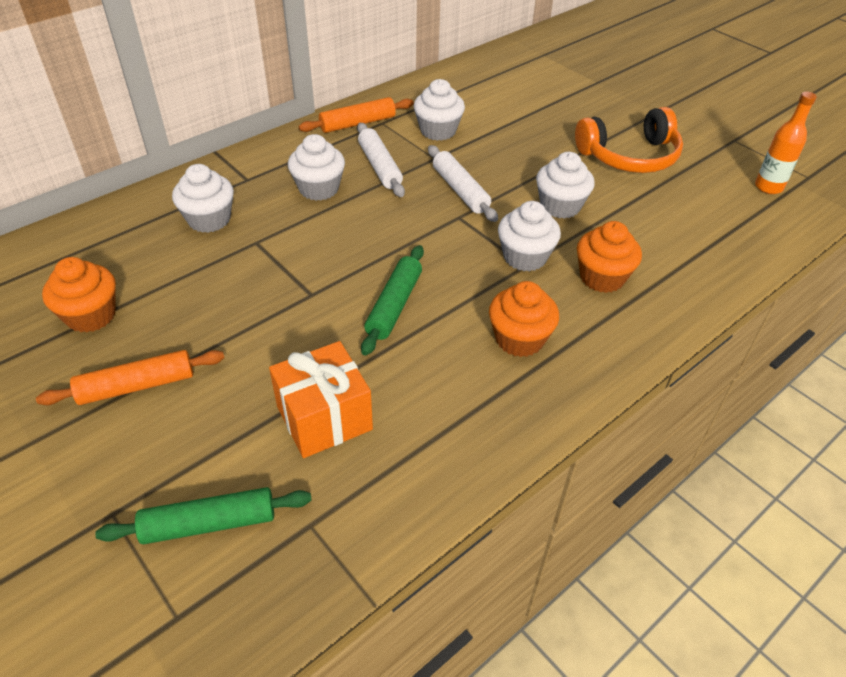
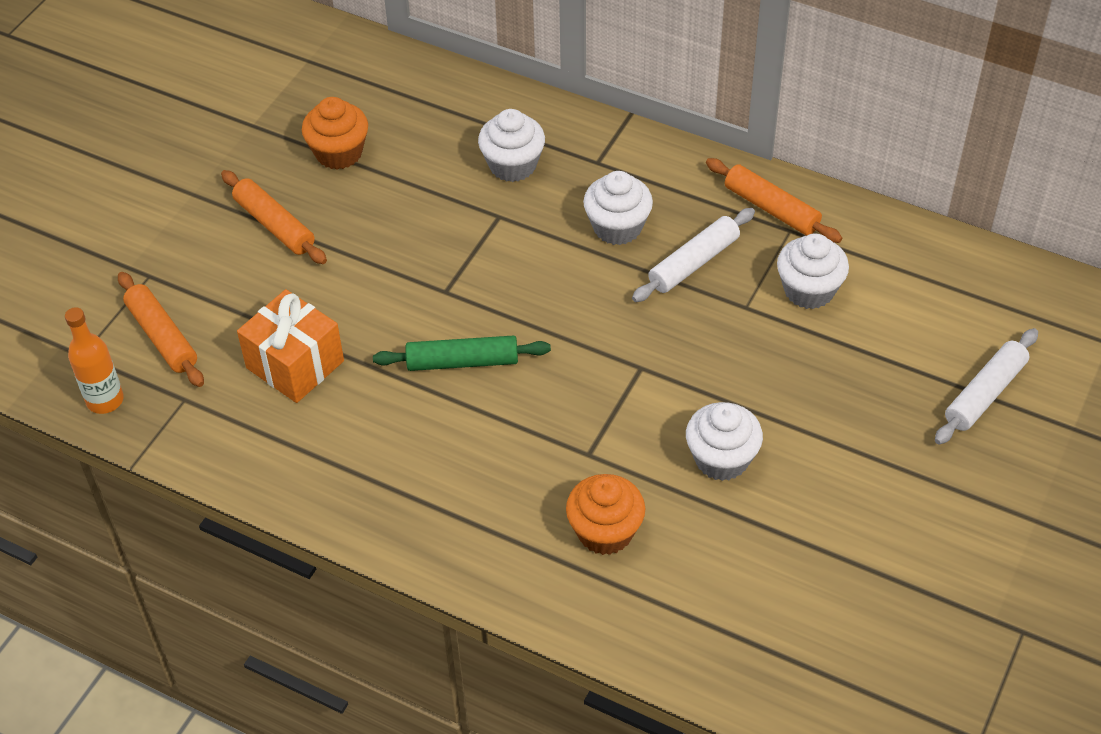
camera: 70 degrees right, 5 degrees up
(209, 524) = (162, 336): green rolling pin -> orange rolling pin
(460, 190) = (693, 352): white rolling pin -> white rolling pin (984, 393)
(519, 339) = (465, 480): orange cupcake -> none
(525, 257) = (602, 449): white cupcake -> none
(630, 156) = (887, 509): orange headphones -> none
(768, 187) = (916, 689): orange bottle -> orange bottle (105, 400)

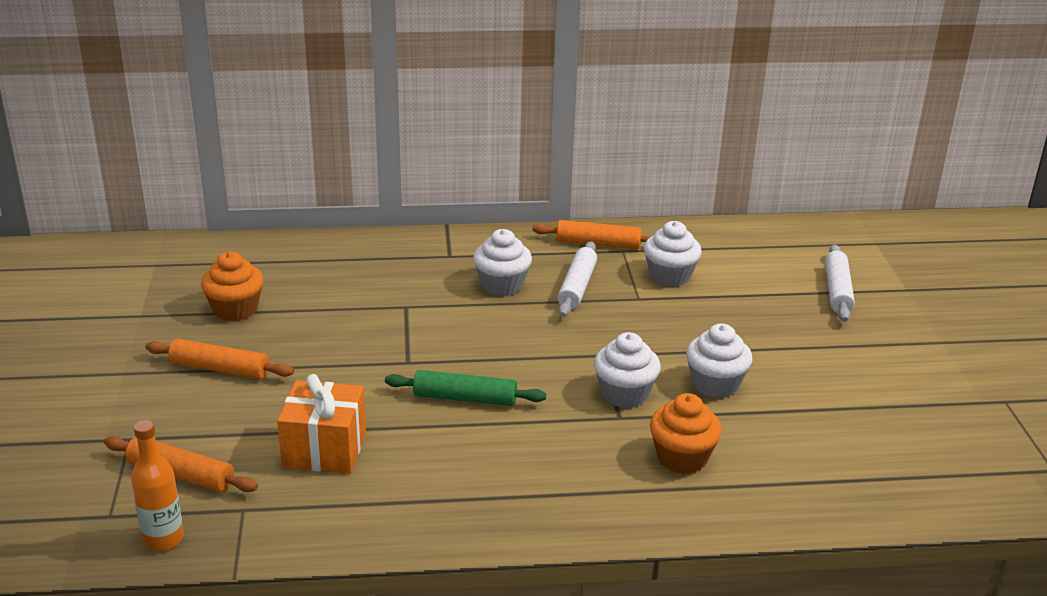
camera: 35 degrees left, 20 degrees down
(462, 361) = (465, 398): green rolling pin -> green rolling pin turned 45 degrees clockwise
(512, 165) = (387, 275): white cupcake -> white cupcake (624, 394)

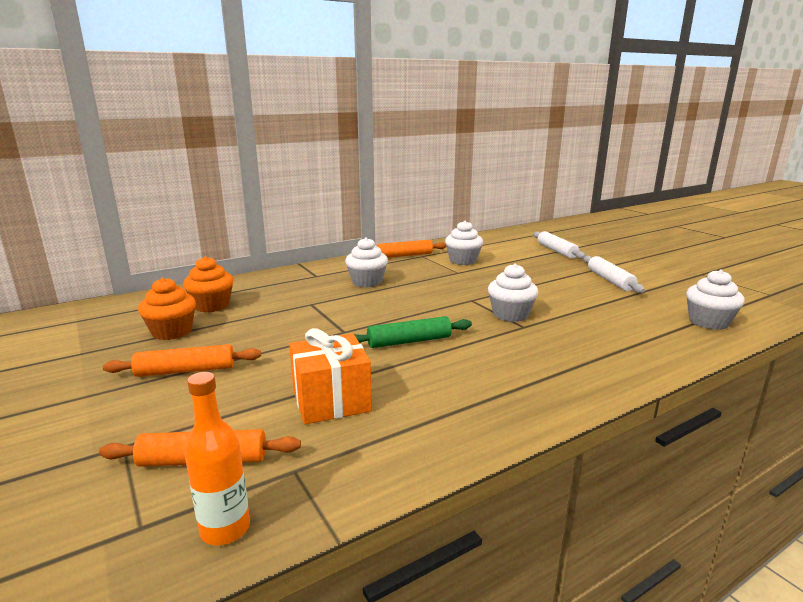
camera: 25 degrees left, 10 degrees down
(577, 287) = (415, 274): white rolling pin -> white rolling pin (610, 280)
(682, 458) = (590, 337): orange cupcake -> orange cupcake (212, 306)
(715, 384) = (555, 299): white cupcake -> white cupcake (708, 322)

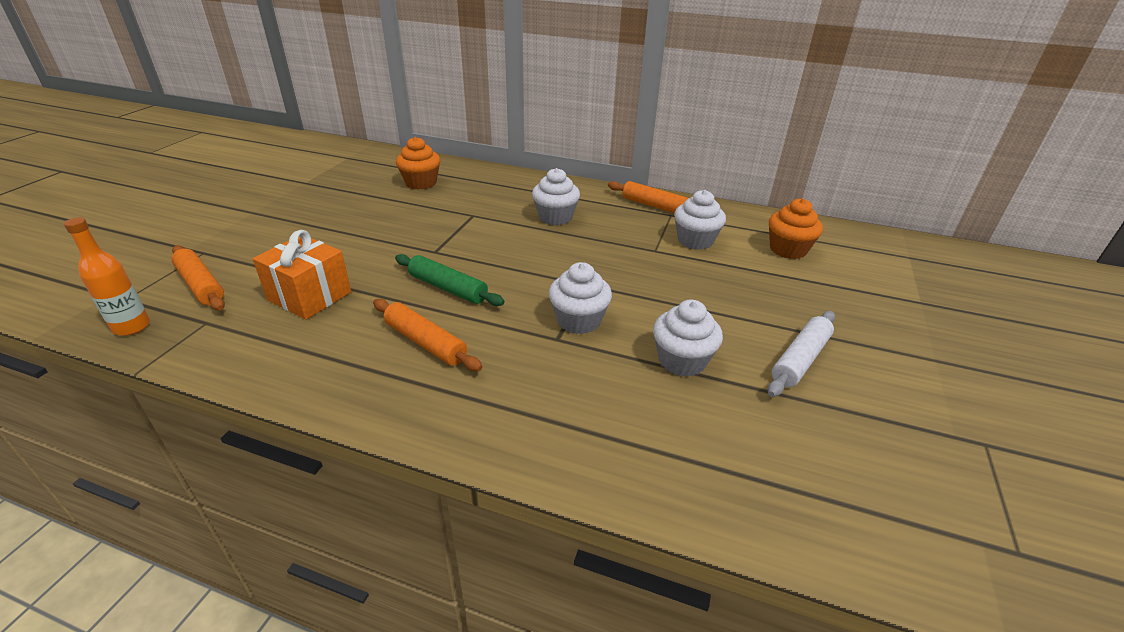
camera: 50 degrees right, 15 degrees up
(172, 332) = (362, 192): orange cupcake -> orange cupcake (788, 249)
(186, 371) = (309, 224): orange rolling pin -> orange rolling pin (425, 342)
(556, 251) = (845, 286): white rolling pin -> none
(708, 322) = (765, 490): white cupcake -> white cupcake (682, 360)

